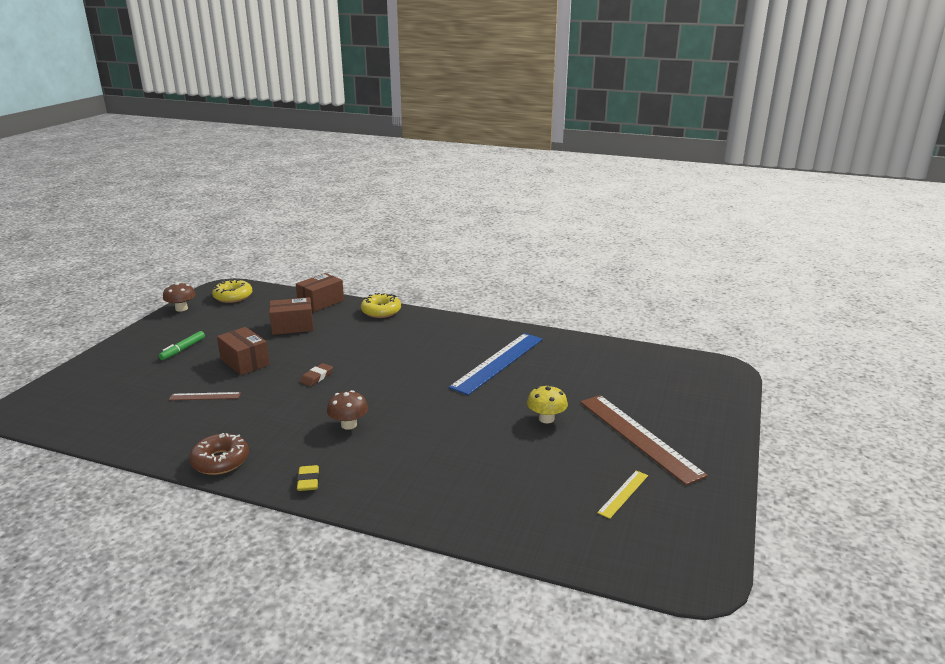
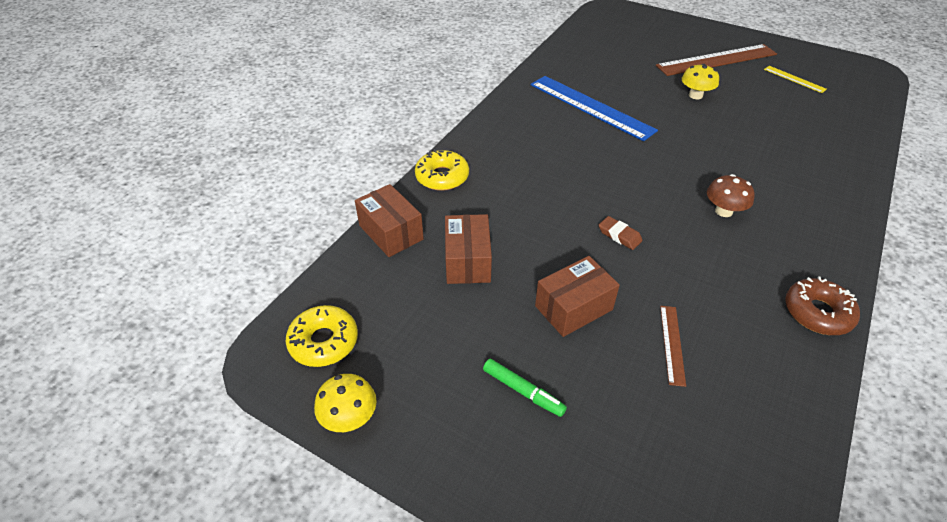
camera: 80 degrees left, 20 degrees up
(181, 309) = (349, 417): brown mushroom -> yellow mushroom
(308, 481) = (832, 240): yellow eraser -> none

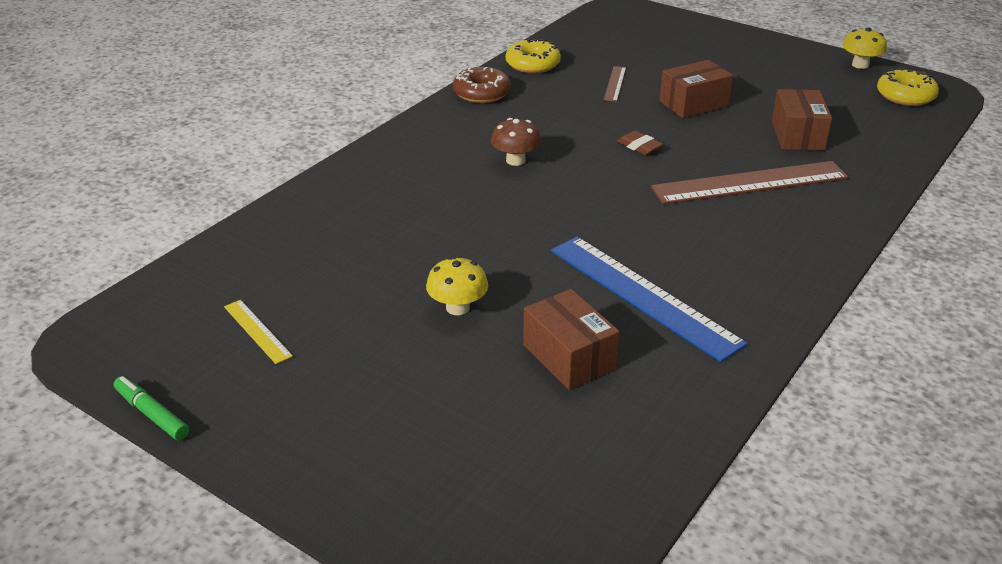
camera: 175 degrees left, 10 degrees down
(391, 232) = (888, 159): brown box -> brown box (569, 357)
(442, 177) = (853, 208): yellow donut -> yellow donut (532, 64)
(523, 391) = (736, 69): green marker -> green marker (152, 414)
(716, 60) = (365, 385): brown ruler -> brown ruler (750, 183)

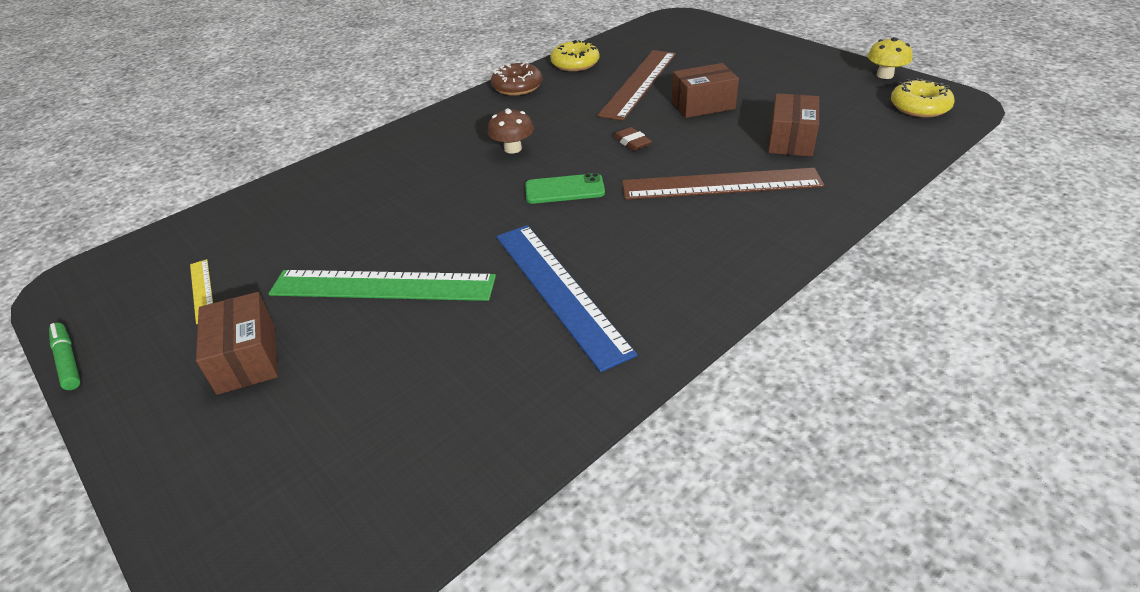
camera: 15 degrees right, 5 degrees up
(457, 307) = (382, 285): yellow mushroom -> green ruler
(569, 357) = (455, 348): brown box -> brown box (247, 358)
(595, 199) = (564, 189): none -> green phone
(615, 84) = (639, 83): brown ruler -> brown ruler, size x2.17

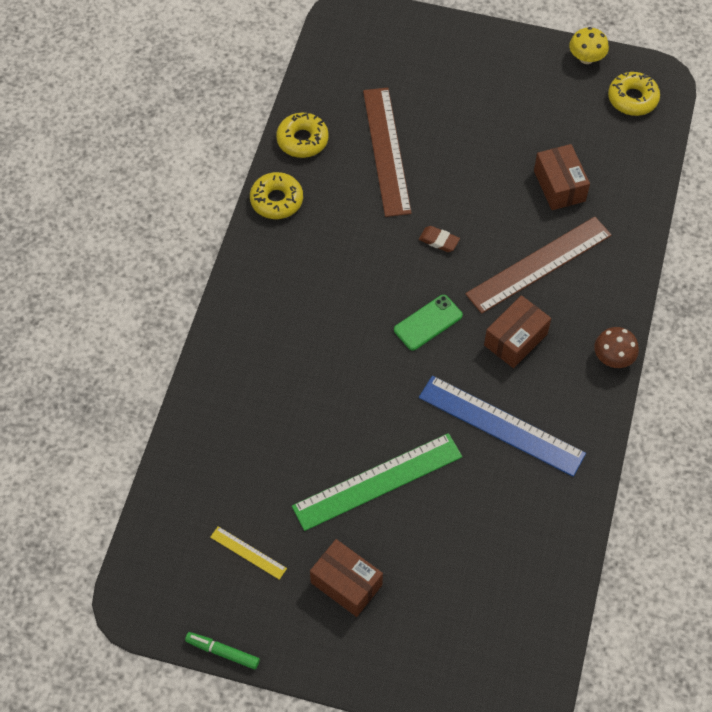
camera: 35 degrees left, 20 degrees up
(513, 148) = (346, 291): brown mushroom -> brown mushroom (613, 358)
(517, 87) = (276, 200): brown donut -> yellow donut
(703, 105) = (463, 163): brown box -> brown box (515, 339)

